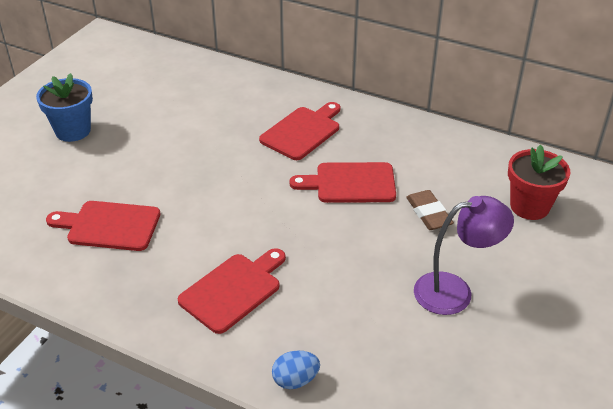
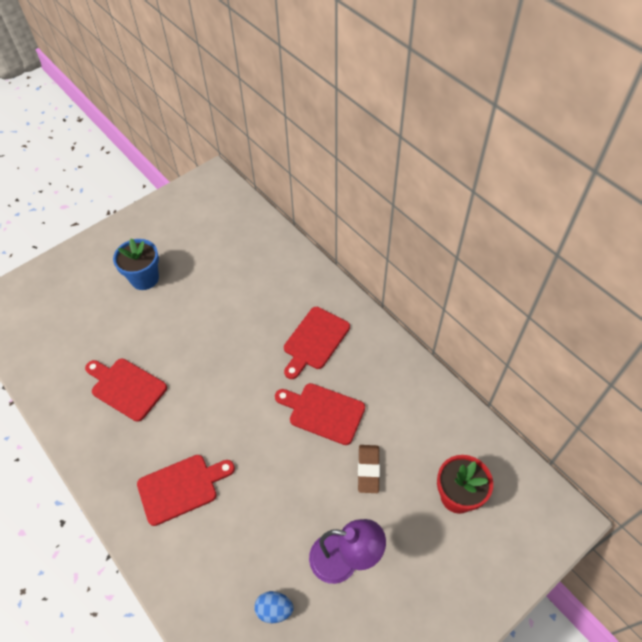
camera: 25 degrees right, 15 degrees up
(295, 380) = (182, 593): blue egg -> blue egg (274, 609)
(302, 131) = (314, 341): red cutting board -> red cutting board turned 150 degrees clockwise

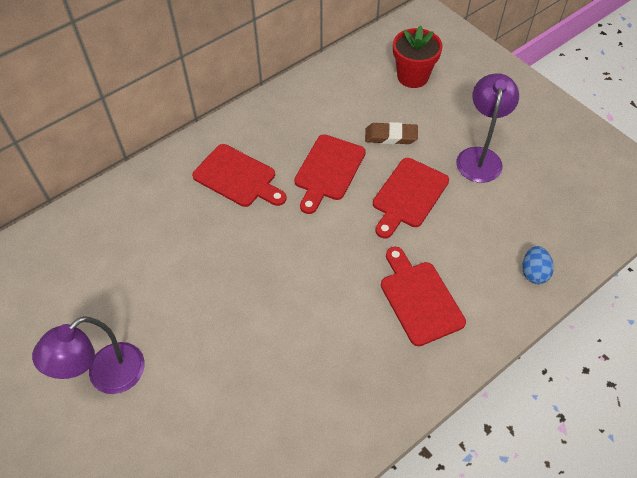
camera: 90 degrees left, 0 degrees up
(126, 387) = (287, 377): red cutting board -> red cutting board (408, 196)
(144, 278) = (106, 377): blue flower pot -> purple lamp
(274, 609) = (532, 209): blue egg -> blue egg (533, 272)

